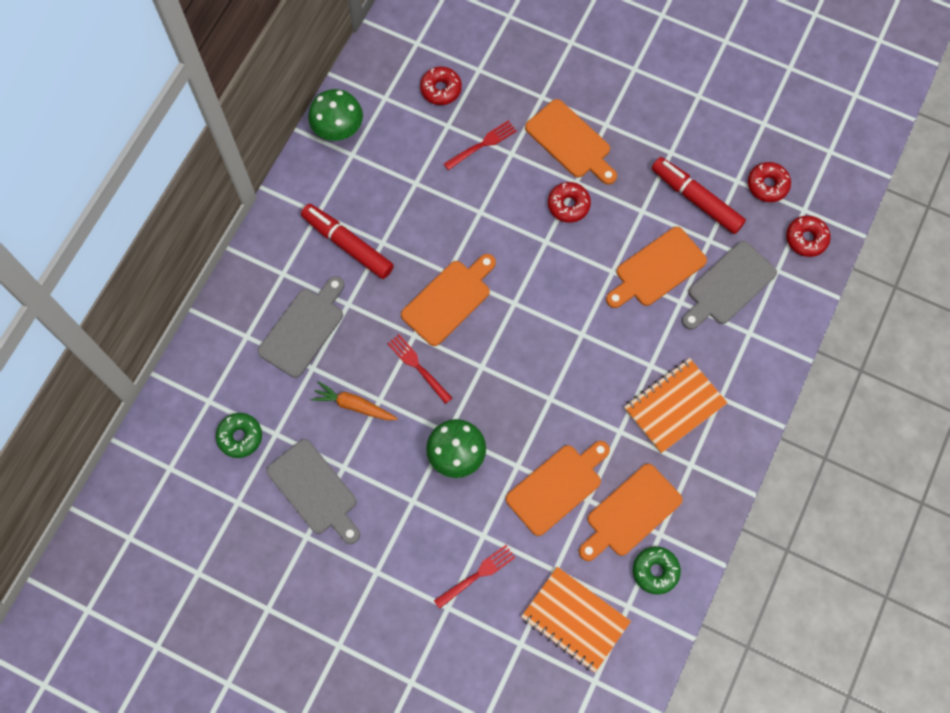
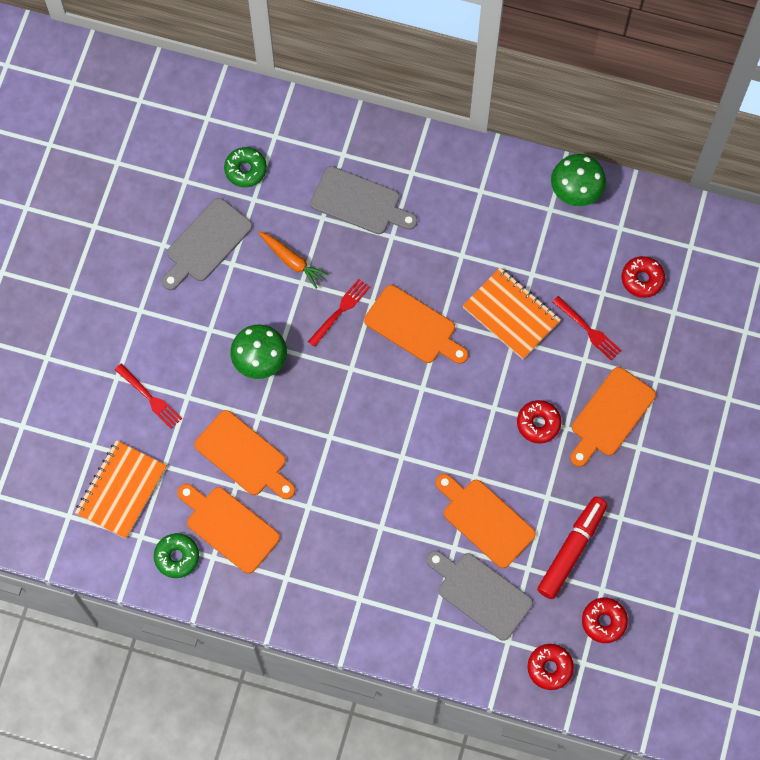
camera: 80 degrees right, 0 degrees up
(348, 245) = (452, 224): red marker -> none
(354, 405) = (292, 261): orange carrot -> orange carrot turned 120 degrees clockwise
(674, 406) = (342, 555): orange notebook -> orange notebook (511, 314)

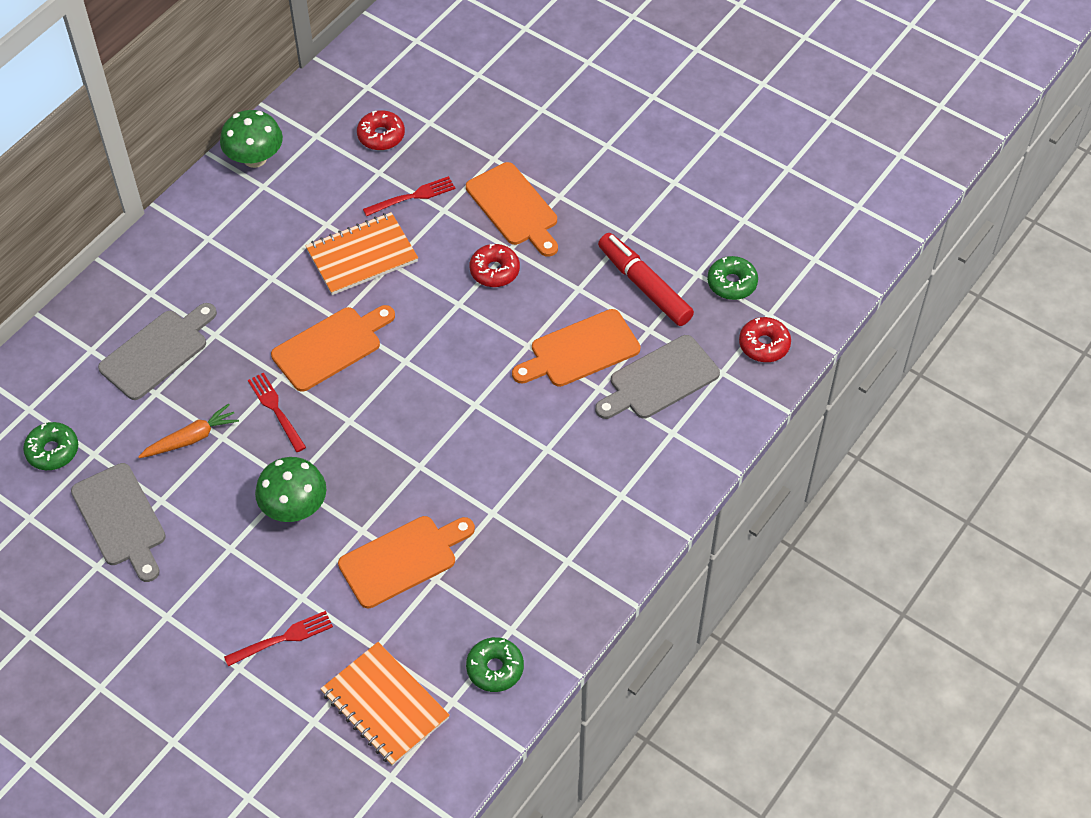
camera: 70 degrees left, 15 degrees down
(229, 527) = (481, 601): orange cutting board -> none
(604, 621) = (732, 283): red donut -> green donut

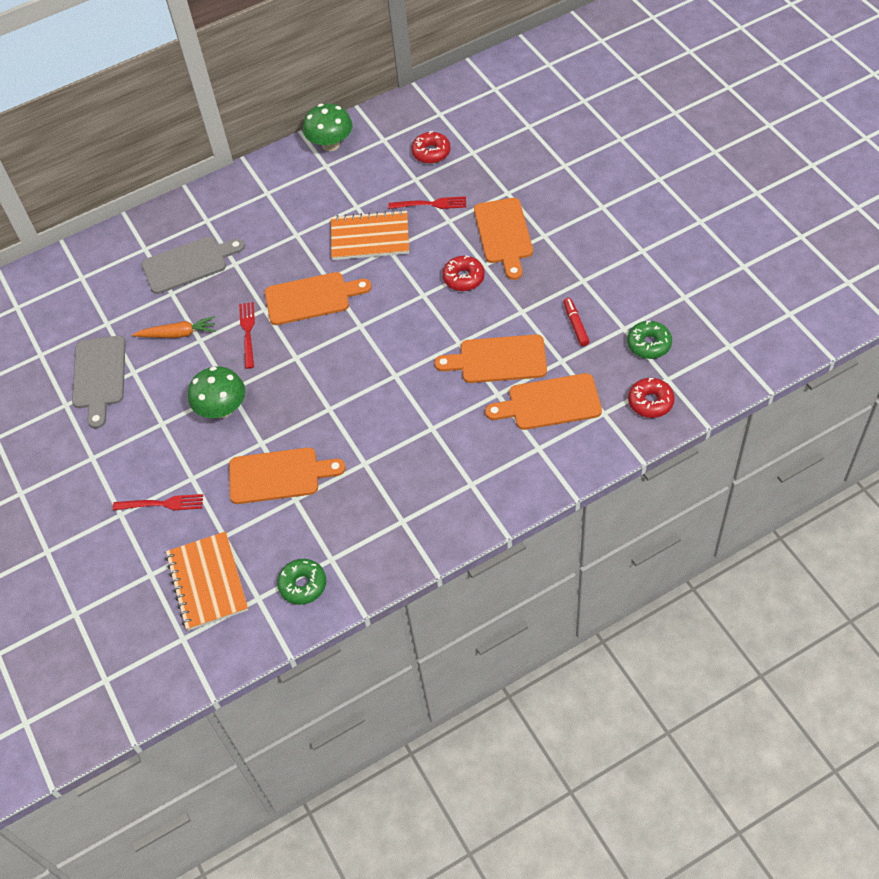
camera: 30 degrees right, 0 degrees up
(52, 451) = (81, 312): green donut -> none
(644, 286) = (575, 325): red marker -> red marker, size x0.53
(660, 380) = (549, 403): grey cutting board -> orange cutting board

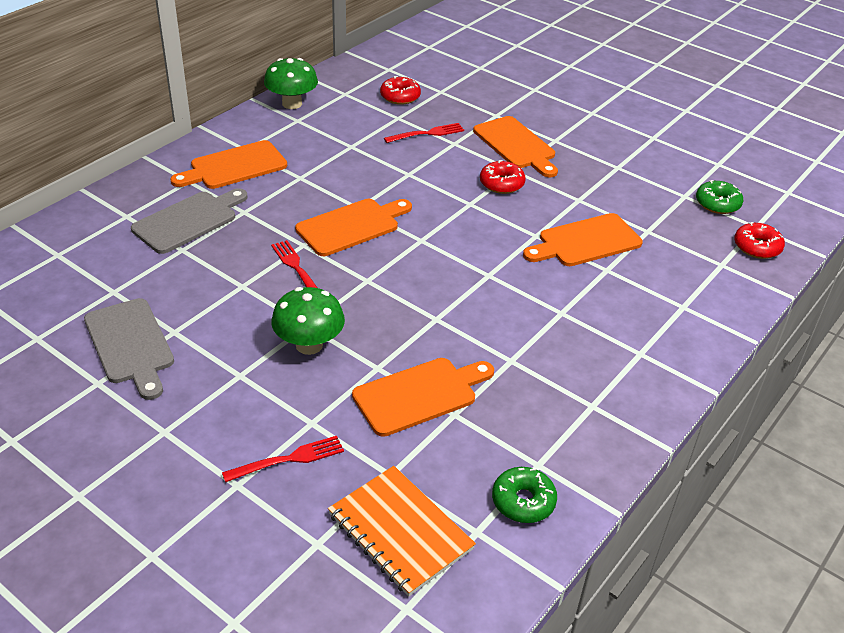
camera: 30 degrees left, 15 degrees down
(178, 334) = (212, 285): orange carrot -> none
(370, 237) = (382, 167): orange notebook -> none
(549, 403) = (664, 267): orange cutting board -> orange cutting board (234, 167)
(575, 325) = (638, 201): red marker -> none

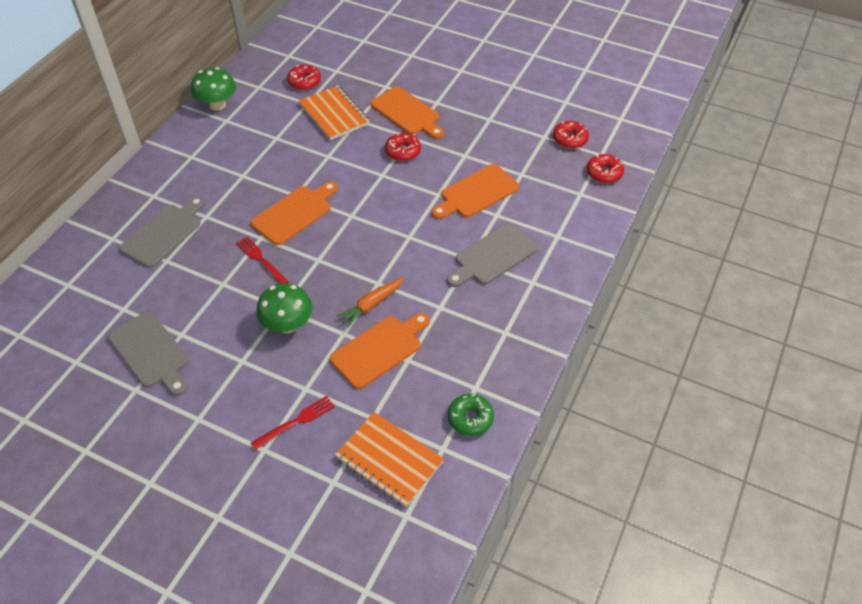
camera: 10 degrees left, 10 degrees up
(234, 167) = (186, 175): orange cutting board -> none
(422, 342) = (371, 305): none -> orange carrot
(427, 133) = (334, 114): red fork -> orange notebook
(593, 315) = (493, 256): none -> grey cutting board
(717, 203) = (570, 139): green donut -> red donut

